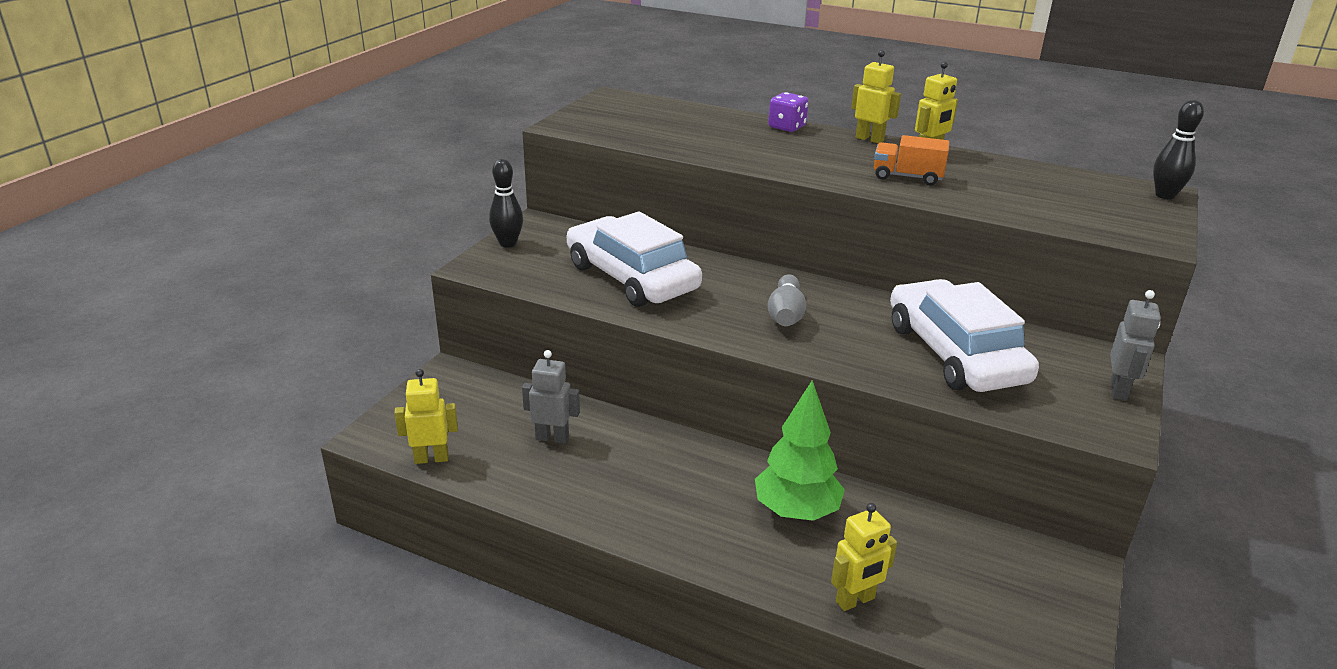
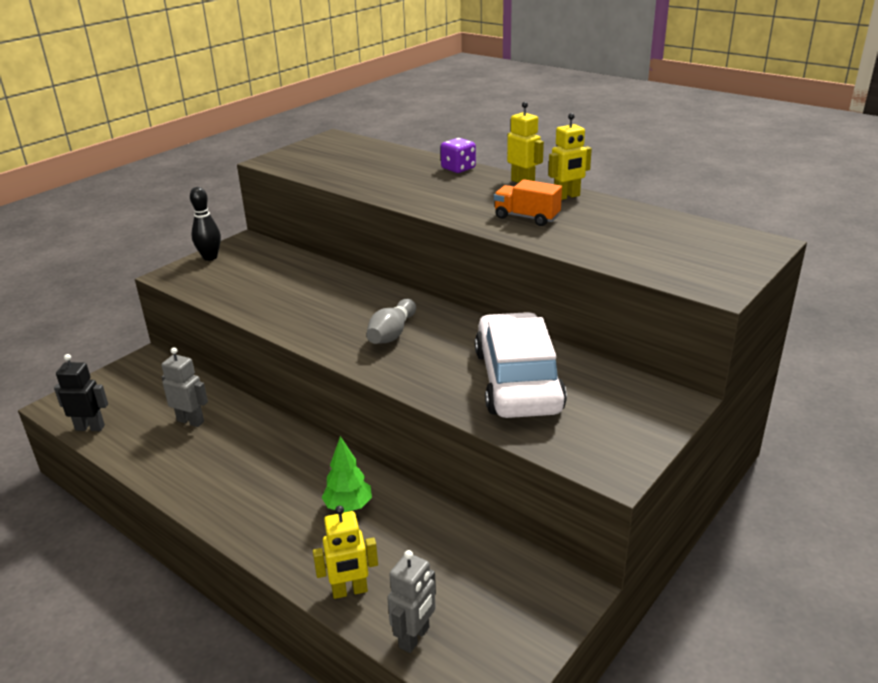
camera: 15 degrees right, 0 degrees up
(431, 458) = (90, 427): yellow robot -> black robot
(632, 277) = (287, 292): white car -> none
(796, 511) = (348, 506): green tree -> green tree, size x0.64
(1119, 390) = (649, 429): grey robot -> grey robot (414, 637)
(1165, 195) = (764, 247): black bowling pin -> none

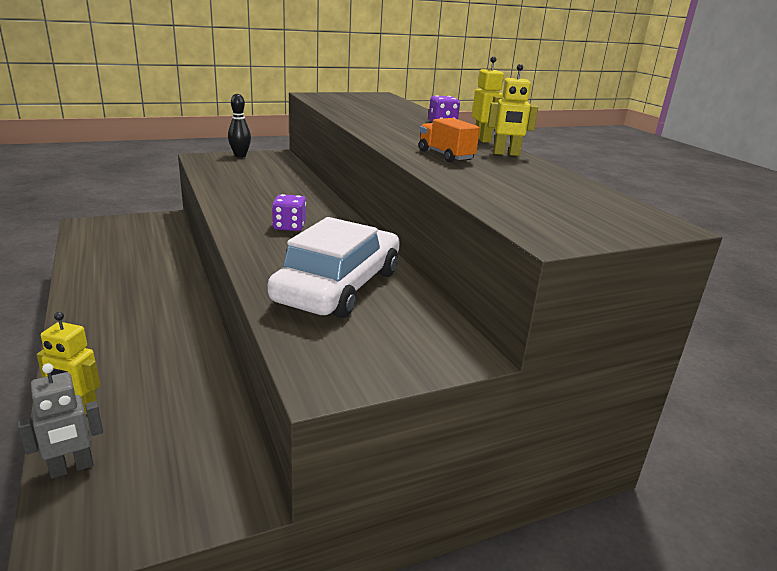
camera: 25 degrees right, 5 degrees down
(90, 427) = (81, 241): black robot -> none
(191, 421) = (141, 258): grey robot -> none
(348, 506) = (162, 350): green tree -> none
(392, 333) = (289, 226): grey bowling pin -> purple dice

